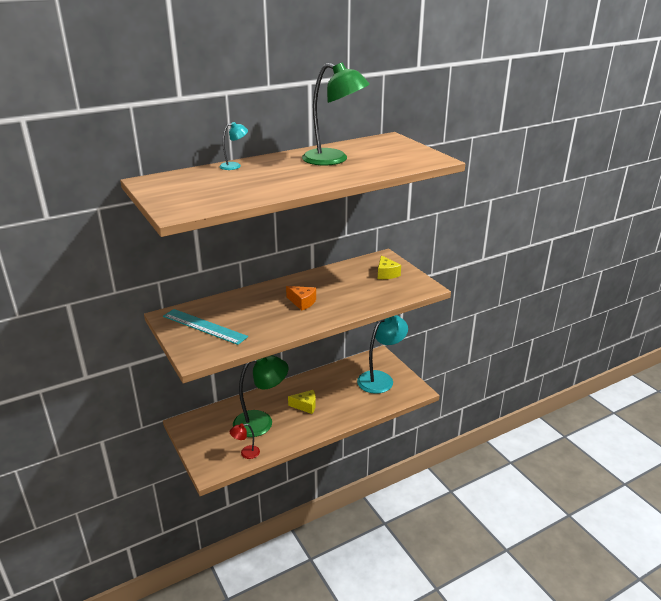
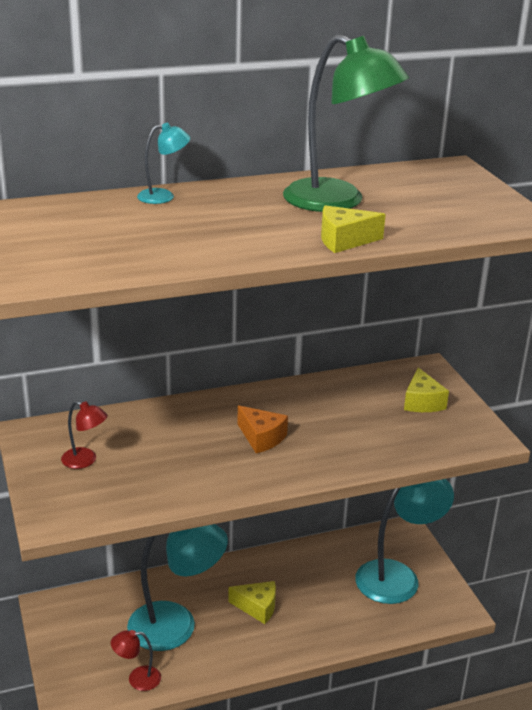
camera: 10 degrees right, 0 degrees up
(204, 326) = (85, 461): turquoise ruler -> red lamp
(261, 422) = (176, 625): green lamp -> turquoise lamp
(345, 178) = (344, 240): none -> yellow cheese

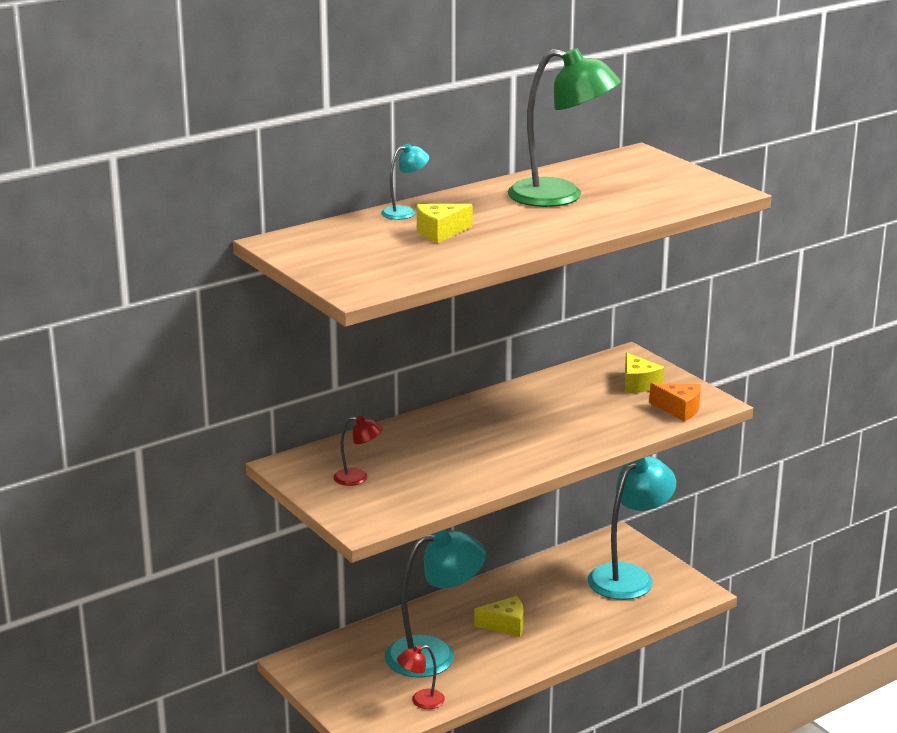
camera: 15 degrees left, 5 degrees down
(261, 438) = (508, 435): orange cheese -> orange cheese (679, 409)
(344, 240) = (590, 226): yellow cheese -> yellow cheese (440, 232)

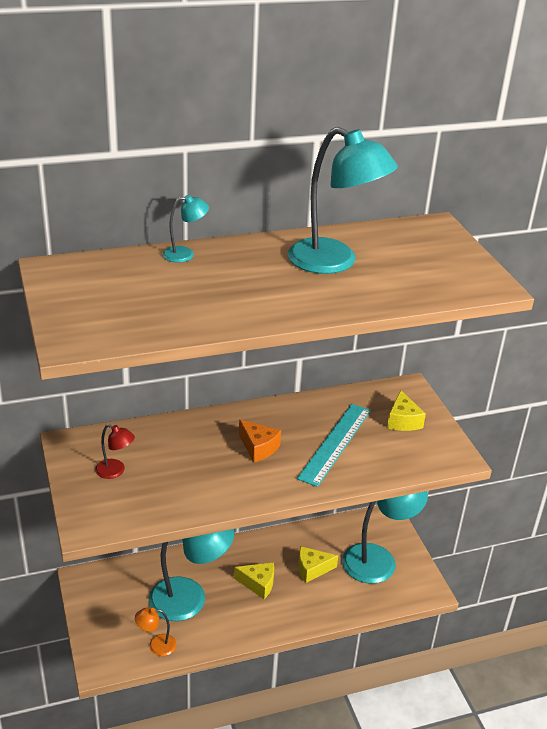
camera: 15 degrees right, 10 degrees up
(421, 701) = (156, 645): red lamp -> orange lamp
(440, 232) = (197, 284): yellow cheese -> yellow cheese (312, 569)
(560, 196) = (334, 262): green lamp -> turquoise lamp
(579, 414) = (335, 443): none -> turquoise ruler
(679, 409) = (424, 458): orange cheese -> orange cheese (258, 447)

